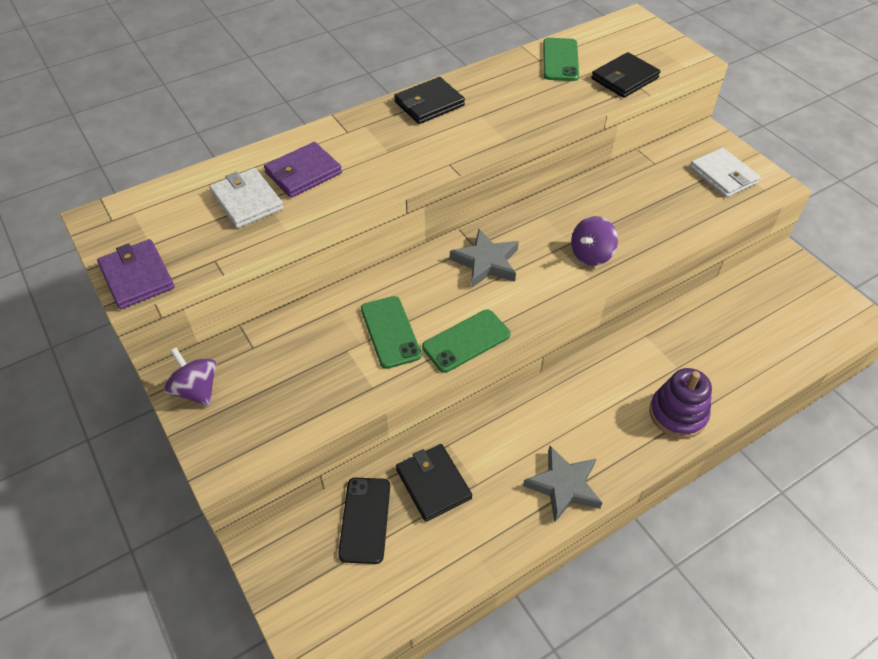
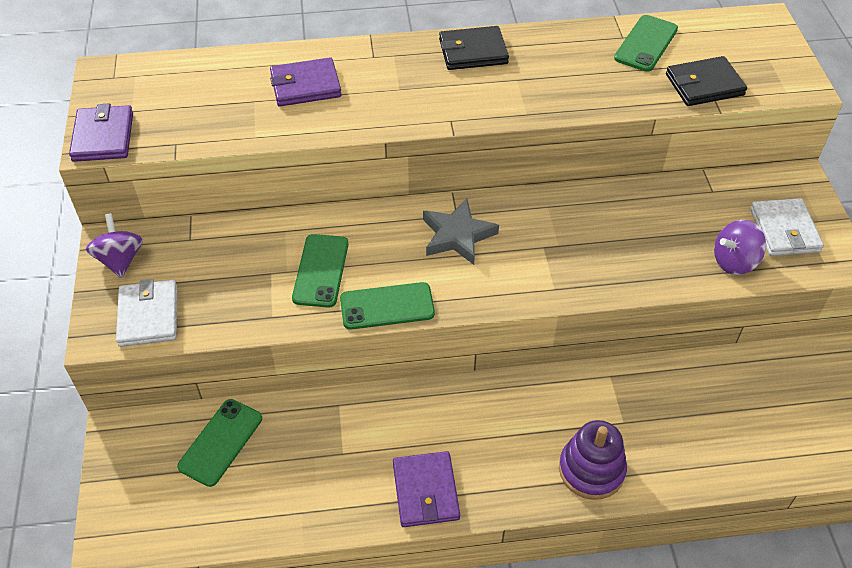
camera: 25 degrees right, 0 degrees up
(247, 201) = (238, 97): white wallet -> white wallet (148, 316)
(365, 520) = (221, 442): black phone -> green phone
(433, 484) = (302, 436): black wallet -> none
(564, 486) = (425, 491): grey star -> purple wallet
(591, 255) = (572, 265): purple spinning top -> purple spinning top (734, 261)

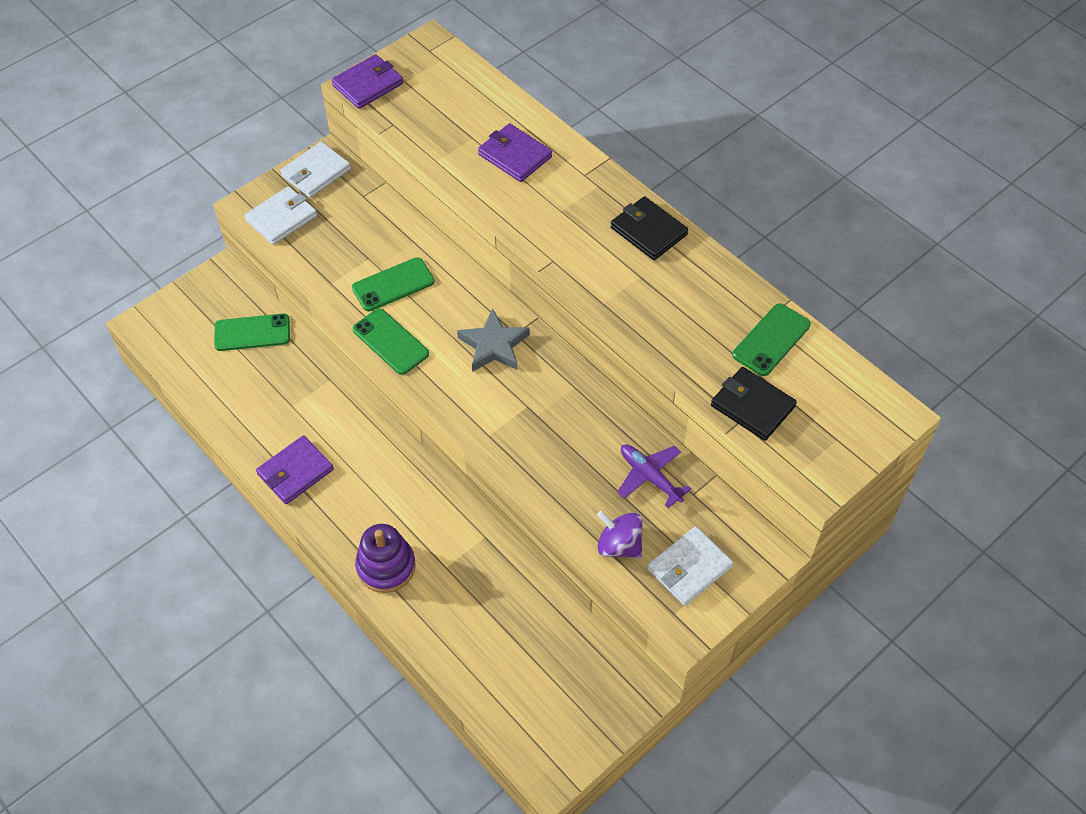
camera: 55 degrees right, 5 degrees up
(120, 260) = (316, 172): purple spinning top -> white wallet
(646, 44) = (771, 340): green phone -> green phone turned 45 degrees counterclockwise
(677, 208) = (649, 477): none -> purple plane

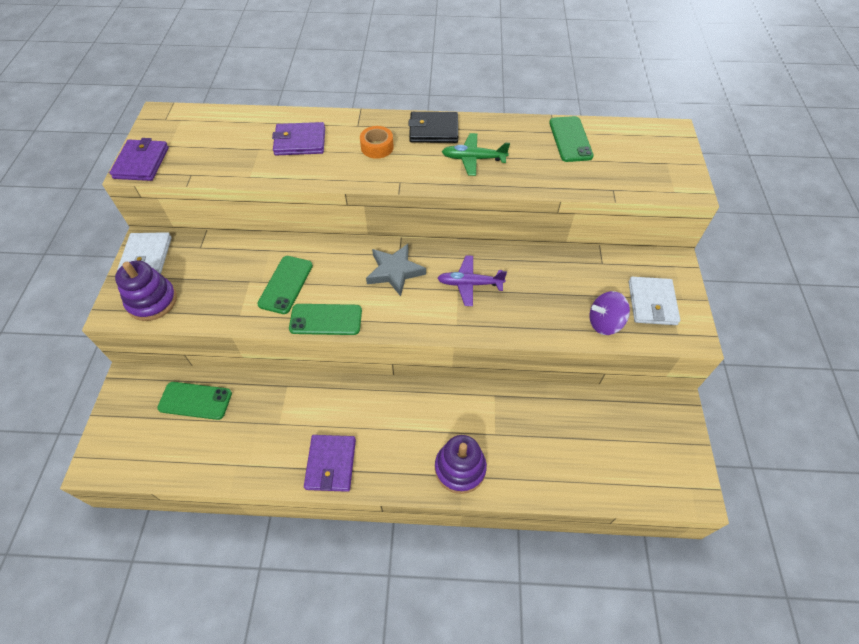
camera: 45 degrees left, 0 degrees up
(252, 333) = (195, 401): green phone -> green phone turned 60 degrees clockwise
(281, 218) = (152, 301): white wallet -> purple stacking toy
(575, 211) = (377, 147): none -> orange tape
(648, 288) = (473, 159): none -> green plane
(649, 477) = (570, 273): purple plane -> purple plane (469, 284)
(752, 406) = (608, 178): black wallet -> none

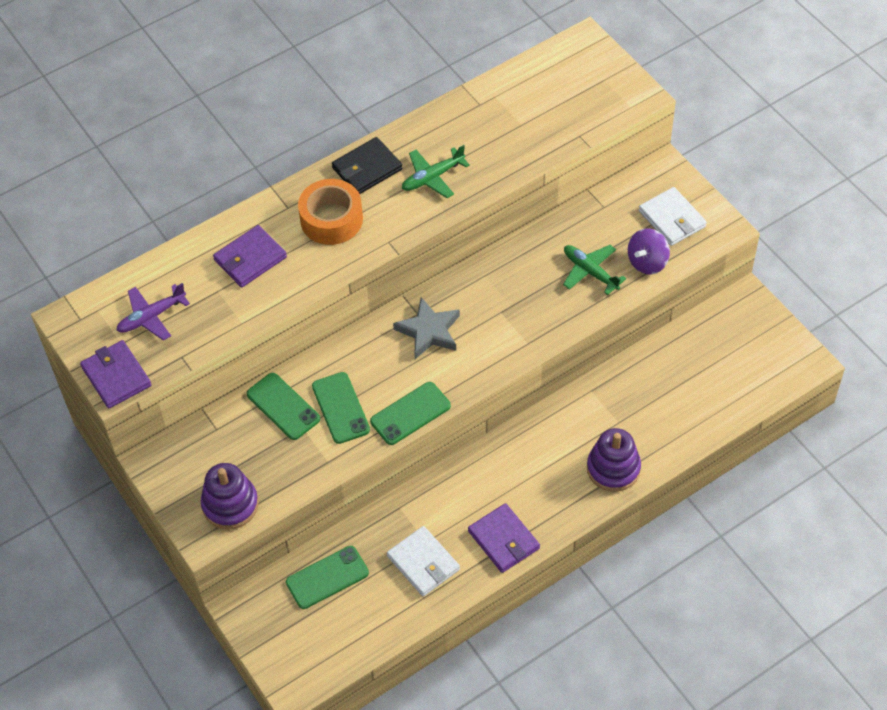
camera: 35 degrees left, 0 degrees up
(146, 256) = (172, 471): white wallet -> white wallet (423, 563)
(377, 147) = (331, 219): orange tape -> orange tape, size x1.65
(469, 284) = (506, 300): purple plane -> purple plane (151, 317)
(551, 302) = (590, 272): none -> green plane
(570, 139) = (501, 104): green phone -> green phone (283, 406)

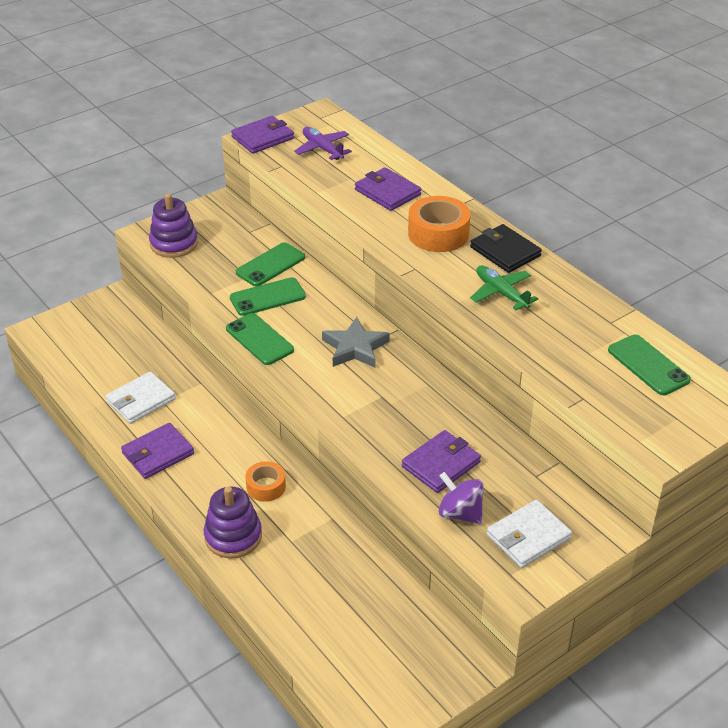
camera: 85 degrees right, 15 degrees down
(327, 577) = (135, 343): green phone -> green phone (648, 365)
(551, 443) = (266, 486): none -> orange tape
(590, 272) = (441, 464): green plane -> purple wallet

